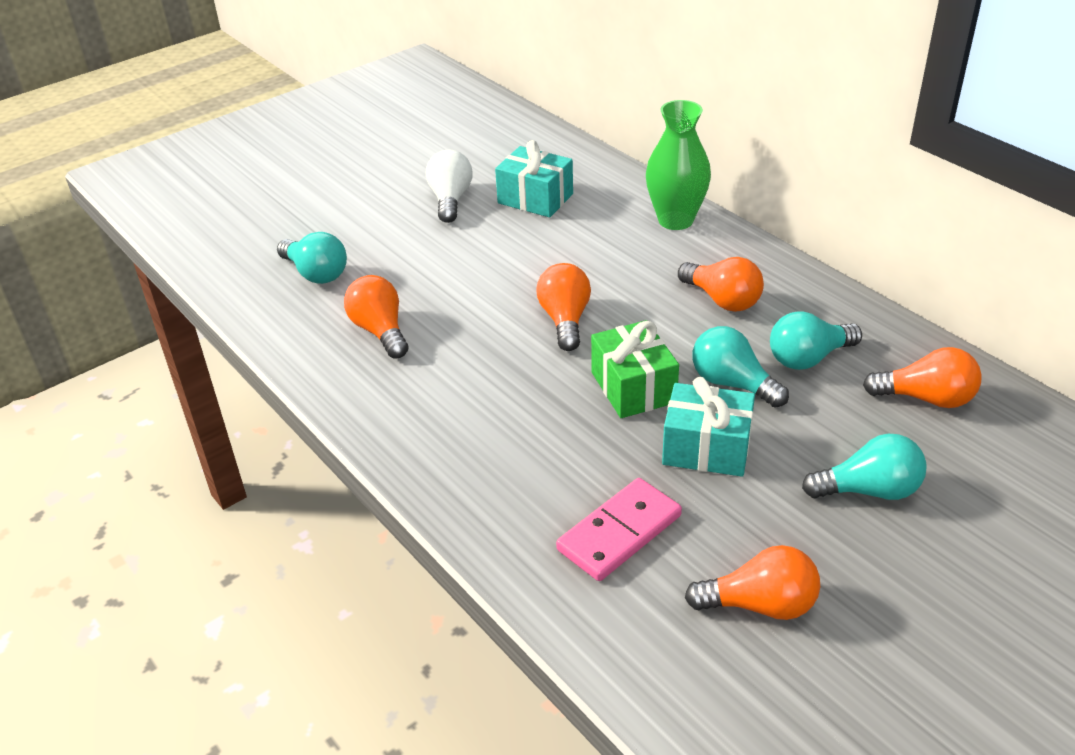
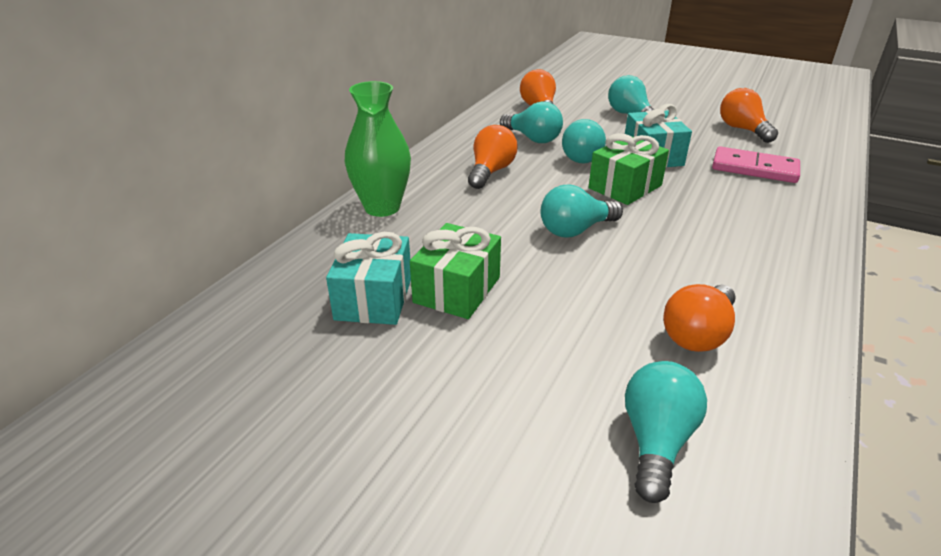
camera: 115 degrees left, 5 degrees down
(450, 200) = (404, 370): white light bulb -> none
(519, 235) = (457, 290): none -> green gift
(565, 320) = (575, 230): orange light bulb -> turquoise light bulb

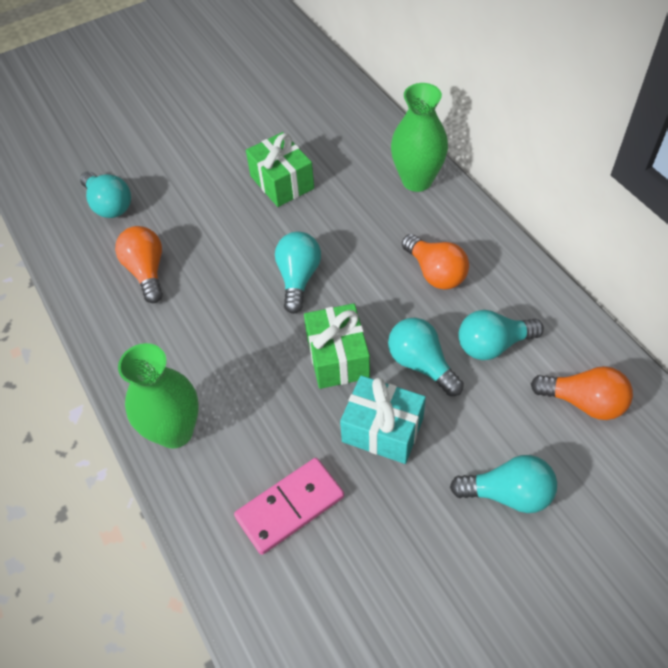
camera: 125 degrees right, 20 degrees up
(374, 298) = (304, 144): turquoise gift -> none
(742, 129) = (386, 598): orange light bulb -> none
(798, 232) = (175, 431): none -> green vase

